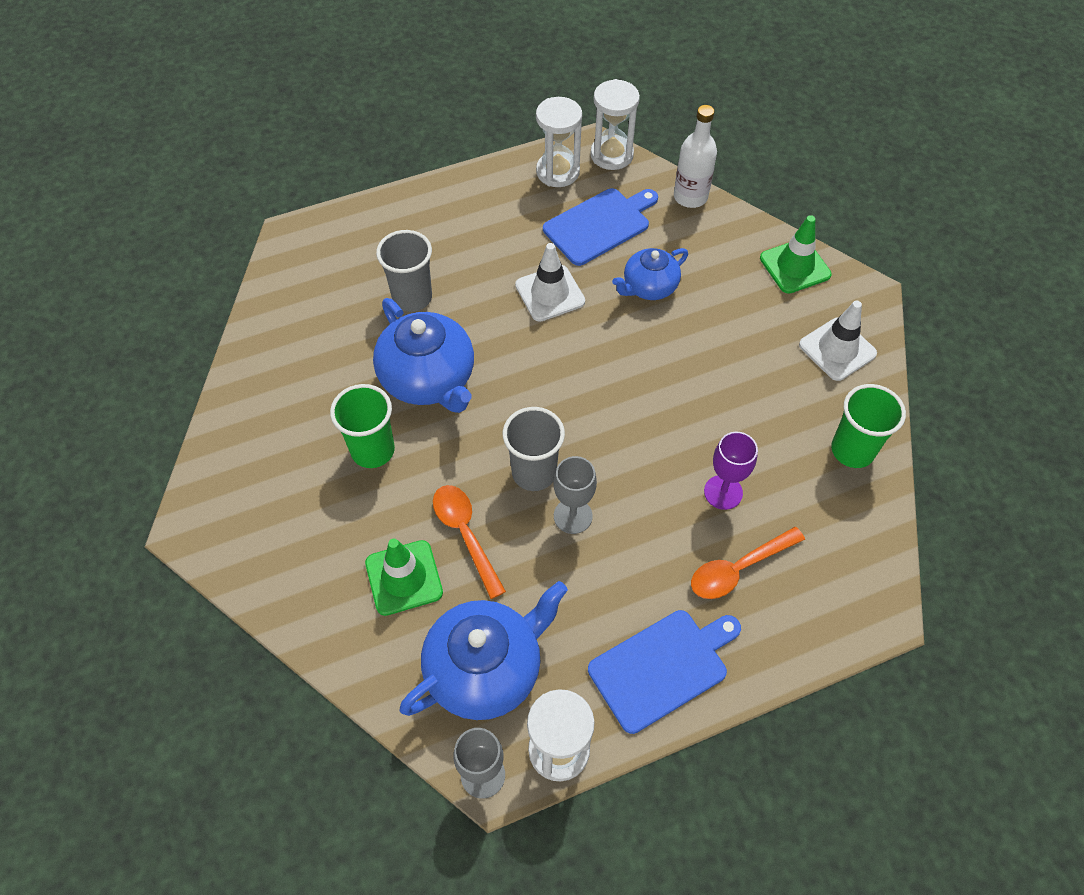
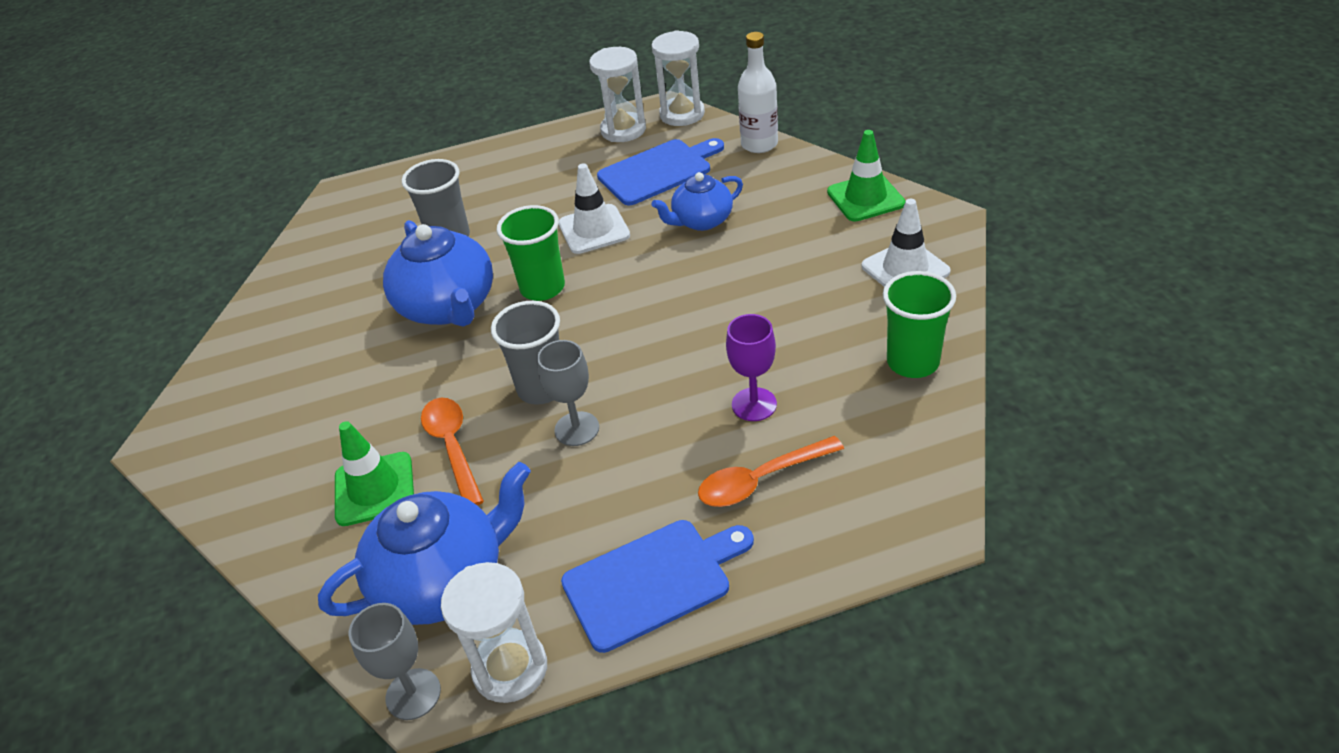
camera: 10 degrees right, 15 degrees down
(373, 450) = (373, 370): green cup -> green cup (542, 288)

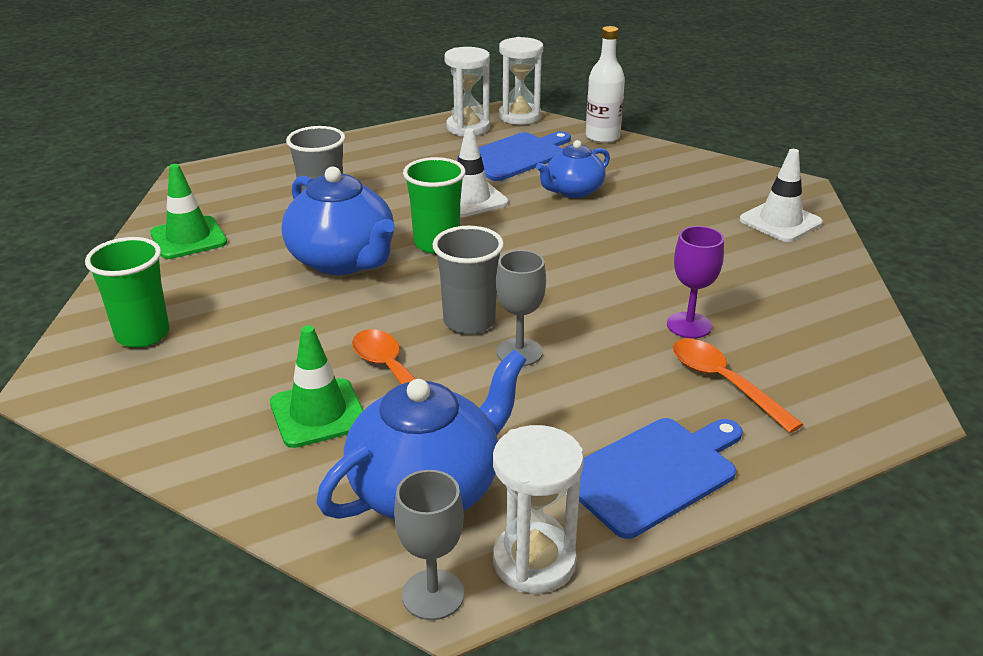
camera: 15 degrees left, 10 degrees down
(761, 479) = (724, 383): orange spoon -> orange spoon turned 90 degrees clockwise
(865, 198) = (719, 173): green traffic cone -> green traffic cone (188, 238)
(913, 362) = (822, 288): green cup -> green cup (142, 334)

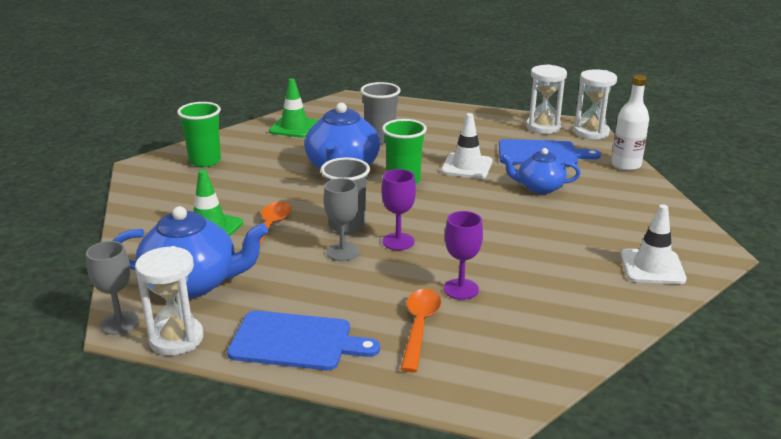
camera: 45 degrees right, 5 degrees down
(550, 310) = (398, 241): none -> purple goblet

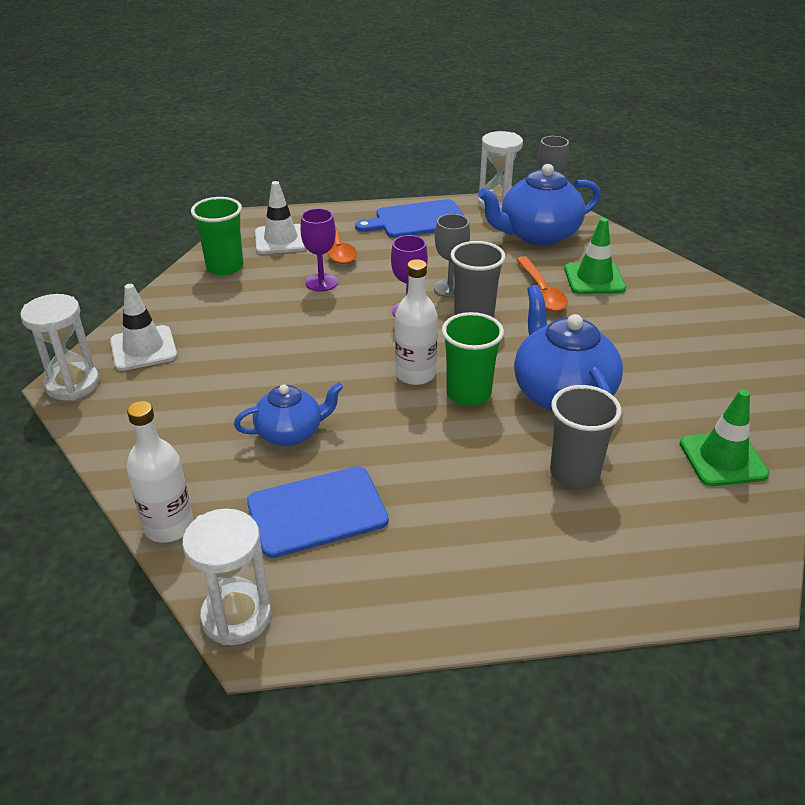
camera: 155 degrees right, 10 degrees up
(205, 161) = (731, 356): green cup -> green cup (225, 267)
(430, 199) = (415, 374): none -> white bottle
(467, 166) = (407, 447): white traffic cone -> white traffic cone (281, 240)
(543, 127) = (332, 605): white hourglass -> white hourglass (72, 384)

